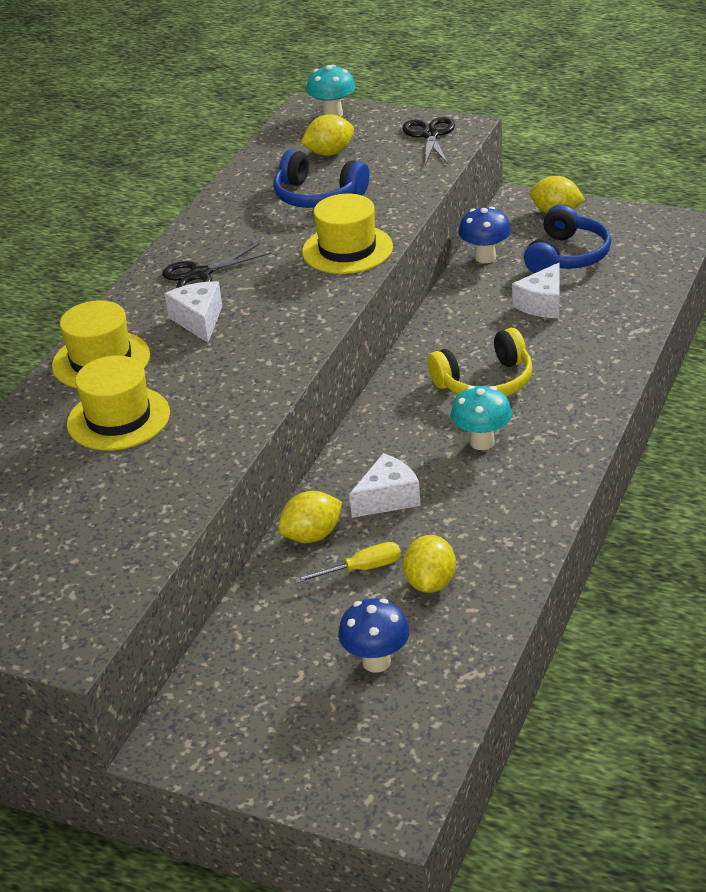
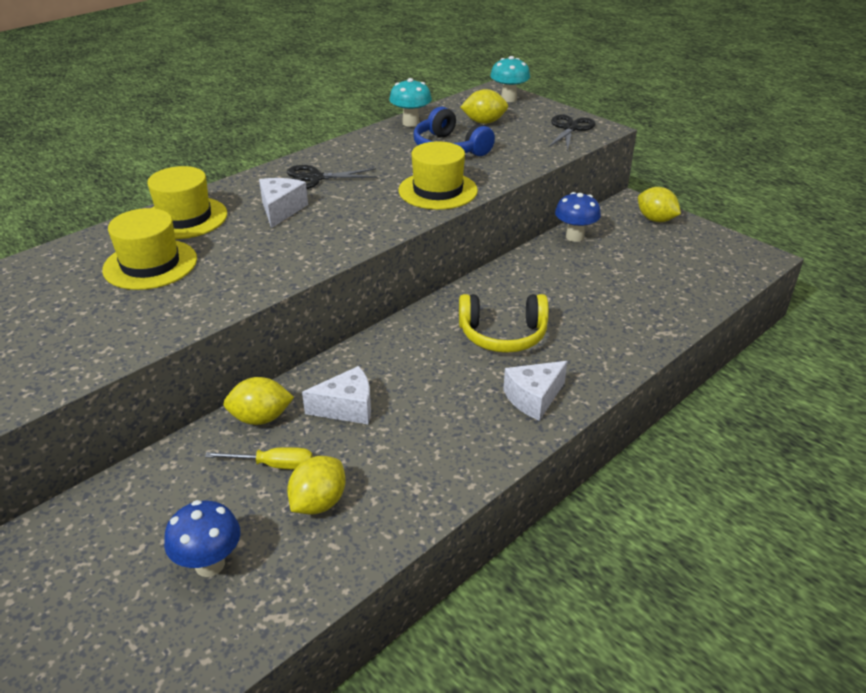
camera: 20 degrees right, 0 degrees up
(482, 442) = (462, 386): turquoise mushroom -> turquoise mushroom (410, 123)
(542, 304) = (596, 286): white cheese -> white cheese (533, 398)
(567, 256) = (642, 254): blue headphones -> none

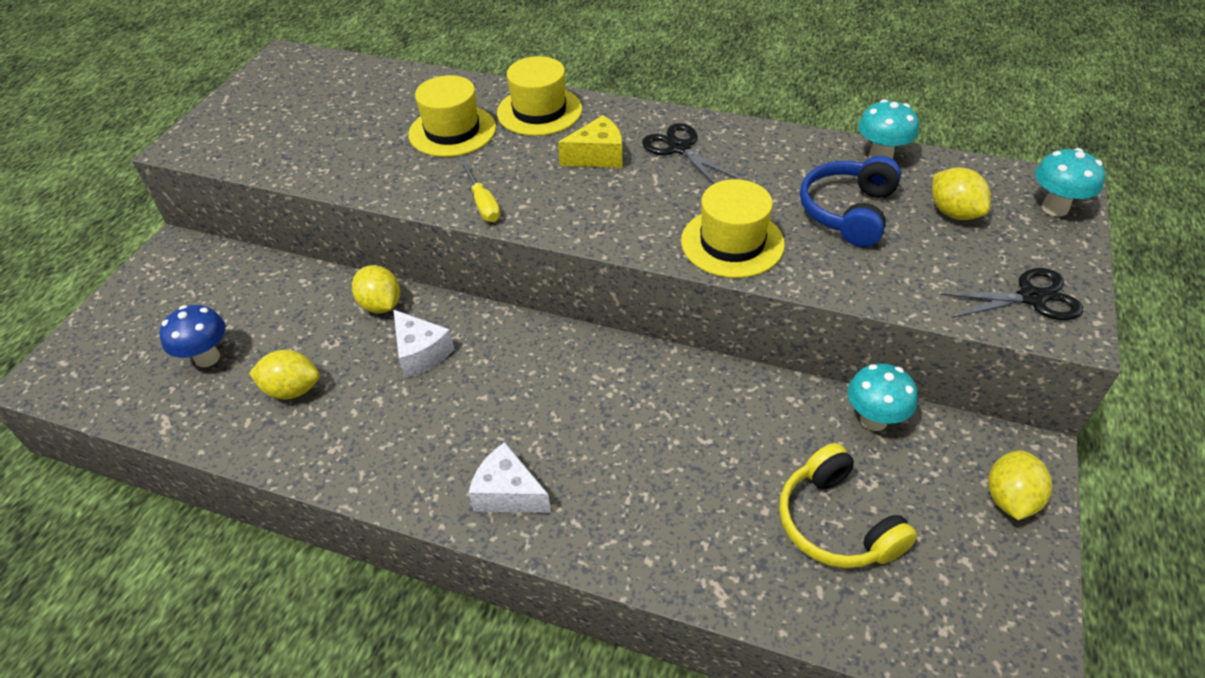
camera: 65 degrees right, 10 degrees up
(273, 465) = (327, 341): yellow screwdriver -> yellow screwdriver (483, 204)
(281, 210) = (597, 156): white cheese -> yellow cheese
(503, 335) = (606, 425): yellow headphones -> yellow headphones (836, 523)
(574, 237) = (873, 420): blue mushroom -> turquoise mushroom

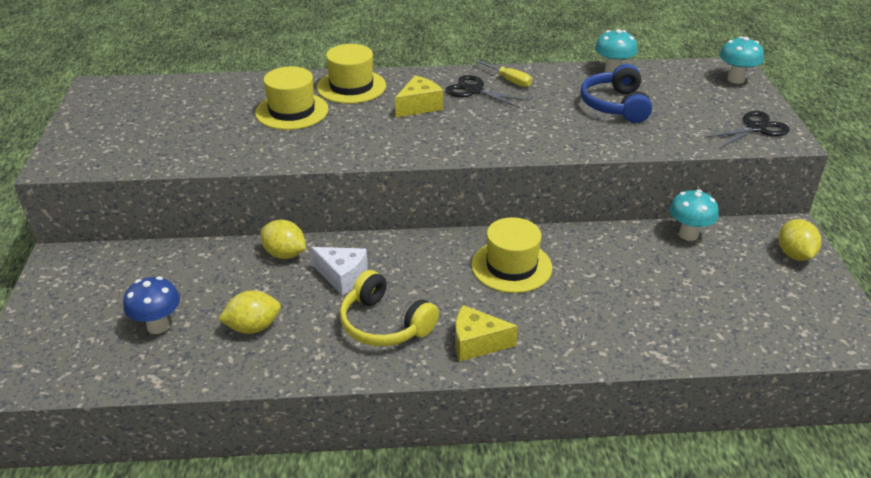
camera: 25 degrees left, 10 degrees down
(483, 204) = (356, 151): yellow screwdriver -> yellow screwdriver (508, 80)
(508, 493) = (477, 343): white cheese -> yellow cheese
(732, 242) = (554, 138): yellow hat -> yellow hat (511, 266)
(836, 523) = (704, 296): yellow headphones -> yellow headphones (384, 324)
(953, 213) = (679, 93): yellow lemon -> none

